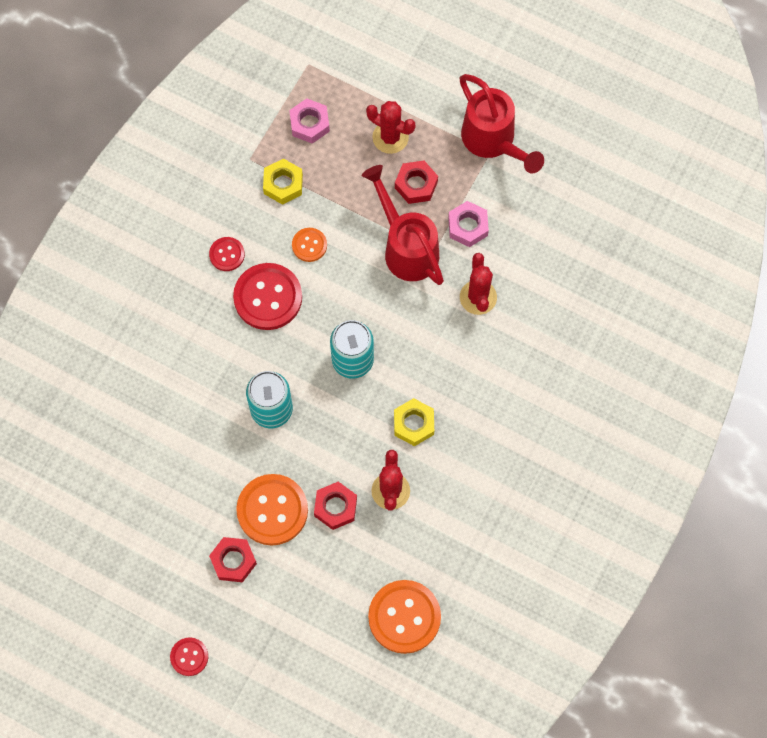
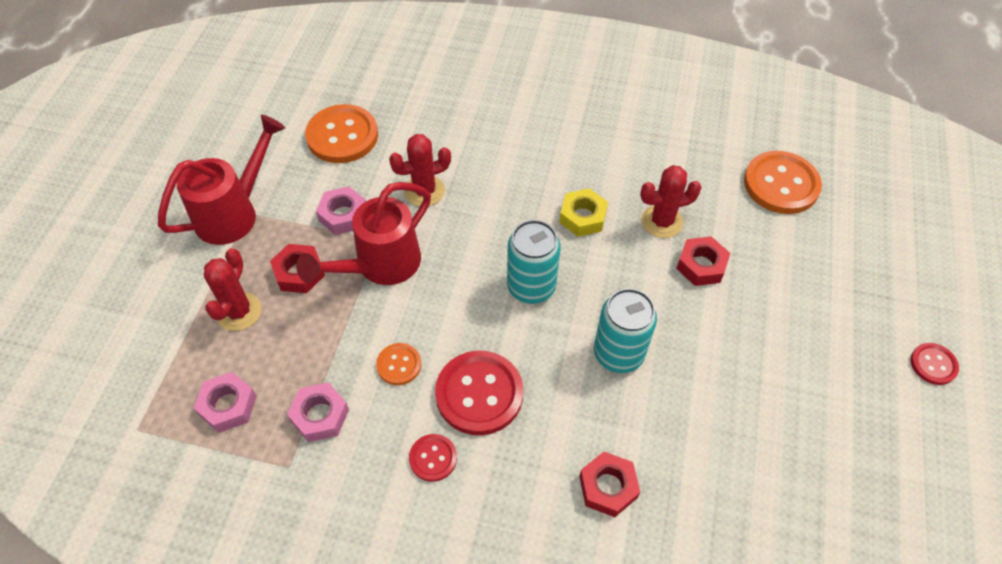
camera: 105 degrees left, 15 degrees down
(233, 561) = (807, 348): red nut -> red nut (608, 487)
(272, 510) = (732, 324): orange button -> orange button (342, 136)
(283, 184) = (320, 415): yellow nut -> pink nut

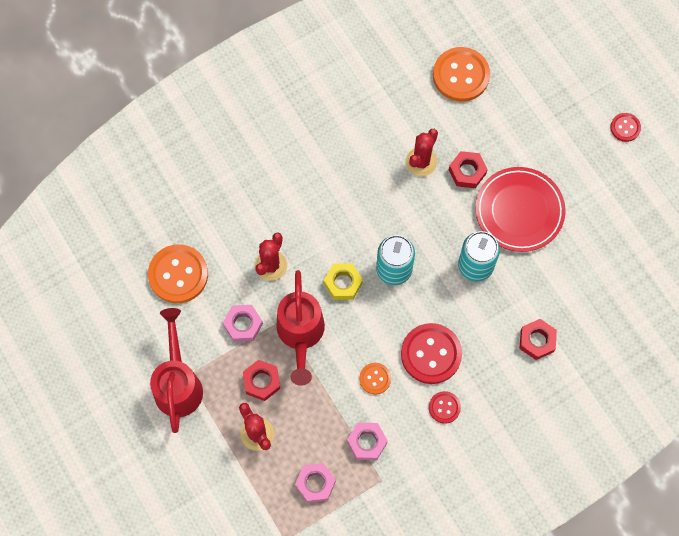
camera: 45 degrees left, 15 degrees up
(582, 217) = (376, 199): yellow nut -> yellow nut (343, 283)
(722, 344) = (519, 211): none -> red plate

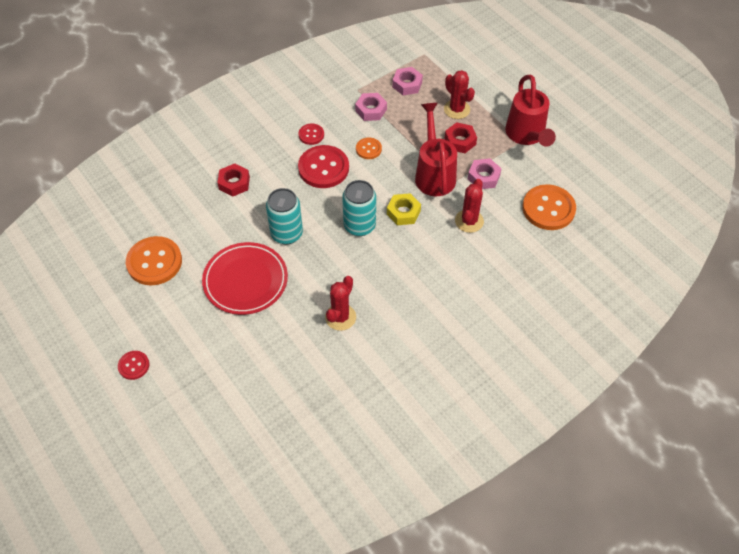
camera: 175 degrees right, 15 degrees down
(461, 75) = (303, 406): orange button -> orange button (154, 262)
(467, 172) = (295, 311): red nut -> none

